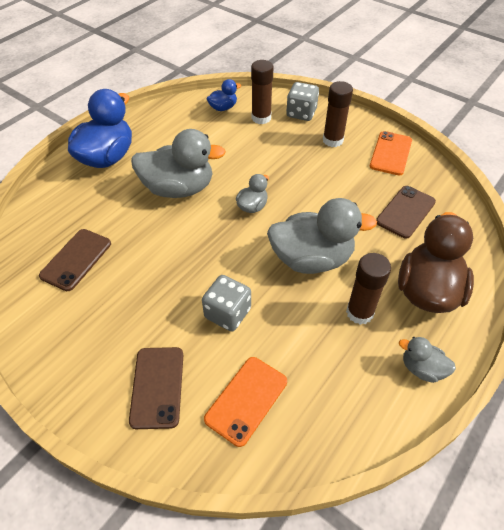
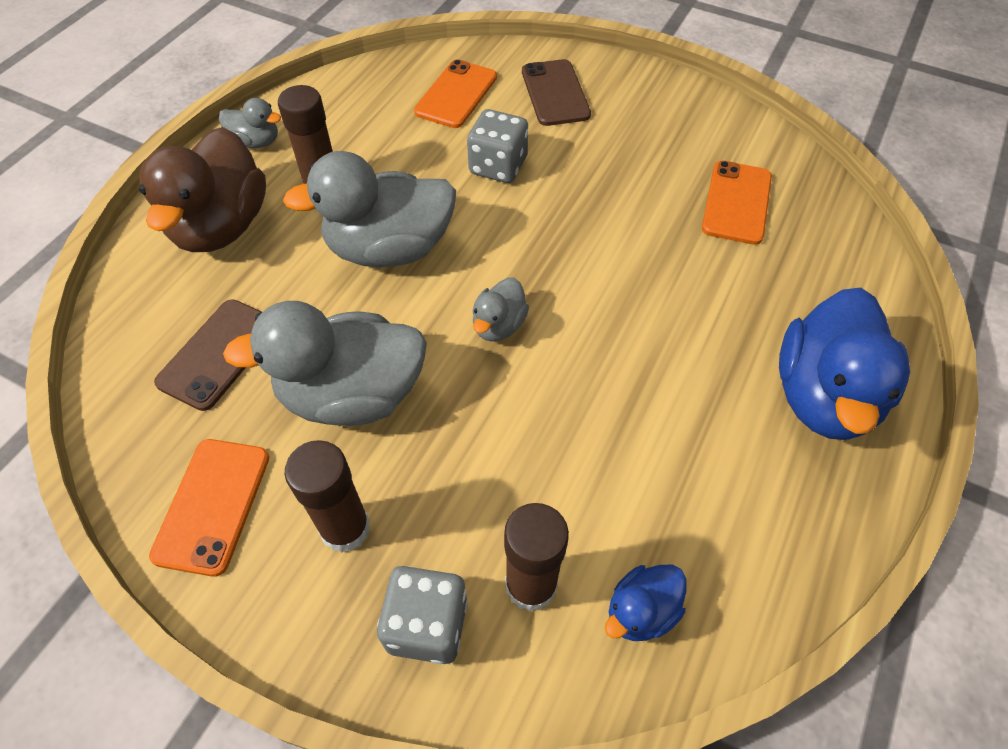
camera: 170 degrees right, 5 degrees up
(76, 259) = (736, 202): brown phone -> orange phone
(178, 188) = (644, 343): grey duck -> grey duck (352, 395)

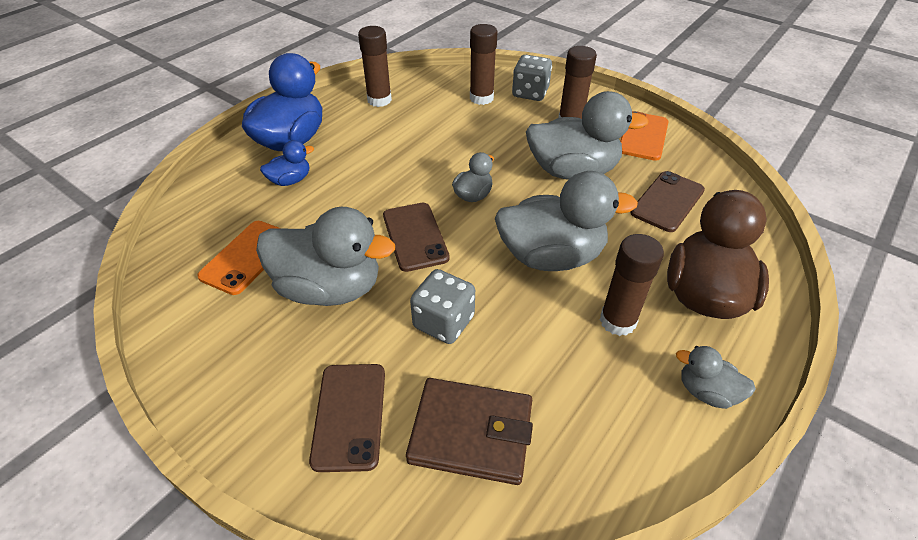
camera: 170 degrees left, 10 degrees down
(456, 94) = (471, 433): orange phone -> brown wallet
(557, 252) = (415, 236): none -> brown phone
(626, 182) = (329, 288): none -> grey duck
(641, 611) = (435, 87): blue duck -> blue duck (290, 180)
(737, 540) = (379, 100): none -> brown glue stick

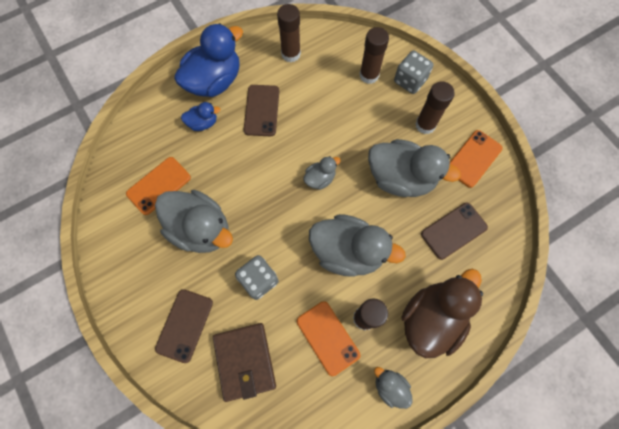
camera: 20 degrees right, 25 degrees up
(415, 236) = (267, 204): brown phone -> brown phone (262, 110)
(471, 433) = (245, 361): brown wallet -> brown wallet turned 45 degrees clockwise
(581, 360) = (328, 337): none -> orange phone

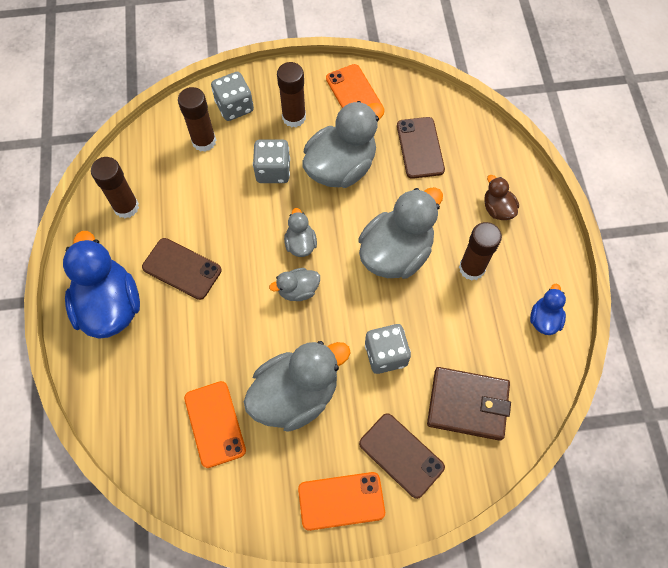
camera: 65 degrees left, 5 degrees down
(203, 123) = (160, 341): blue duck -> blue duck (544, 319)
(328, 337) = (477, 311): orange phone -> orange phone (341, 500)
(370, 132) = (273, 171): none -> grey dice
(390, 386) = (547, 275): grey duck -> grey duck (298, 290)
(431, 318) = (497, 209): brown duck -> brown duck, size x0.48

